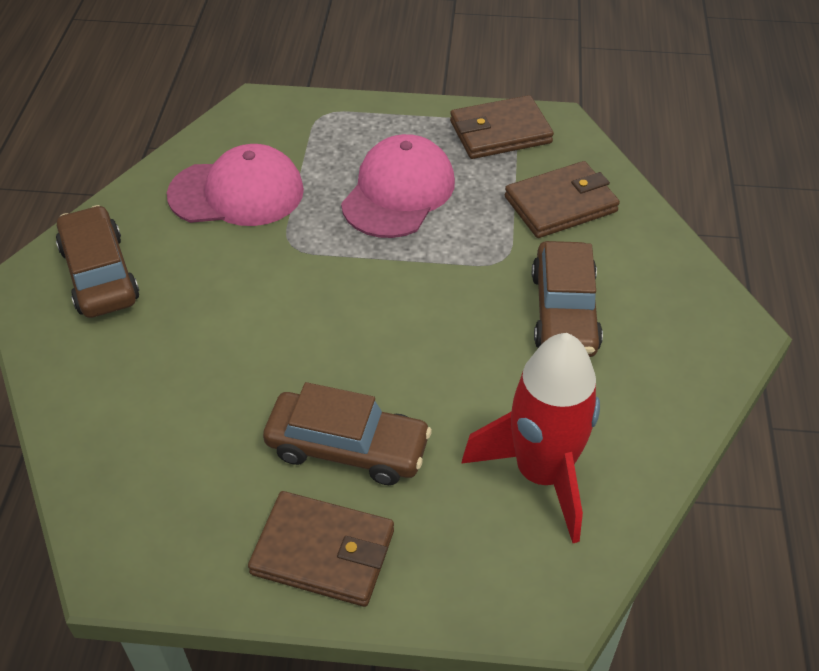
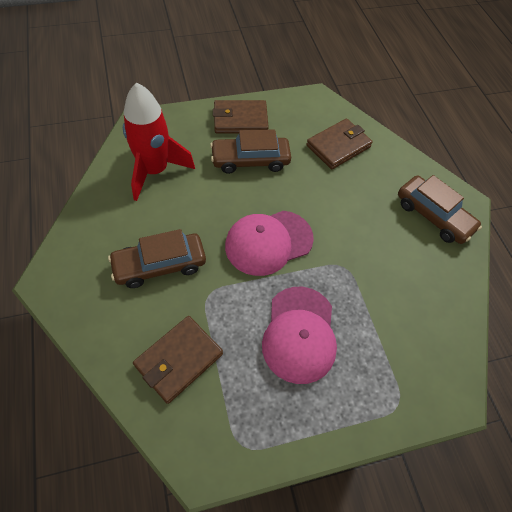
camera: 155 degrees right, 10 degrees up
(237, 193) = (404, 299): pink cap -> pink cap (268, 242)
(500, 132) = (247, 433): brown wallet -> brown wallet (338, 146)
(564, 312) = (160, 265): brown car -> brown car turned 90 degrees counterclockwise

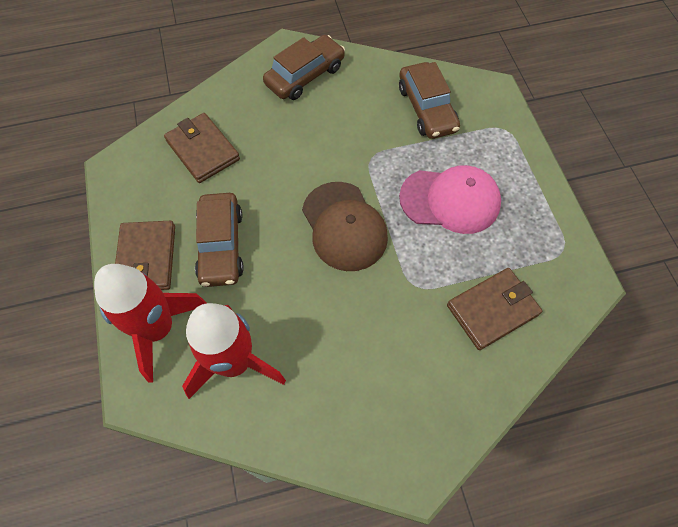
camera: 85 degrees left, 5 degrees up
(160, 265) = (381, 340): brown car -> brown car (426, 109)
(179, 360) = (492, 310): brown wallet -> brown wallet turned 75 degrees counterclockwise
(185, 129) = (158, 329): none -> red rocket
(268, 242) = (344, 226): pink cap -> brown cap

